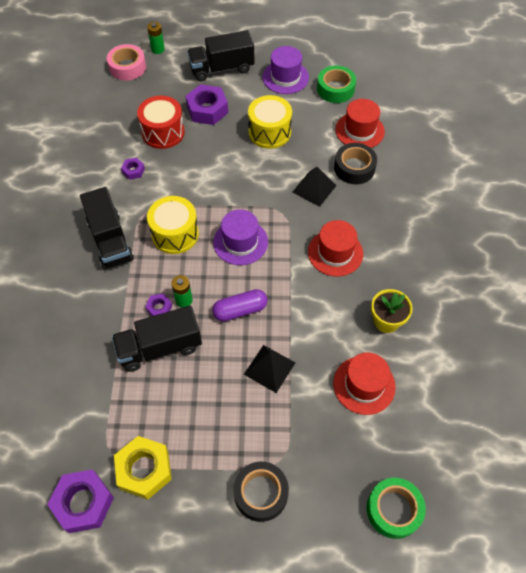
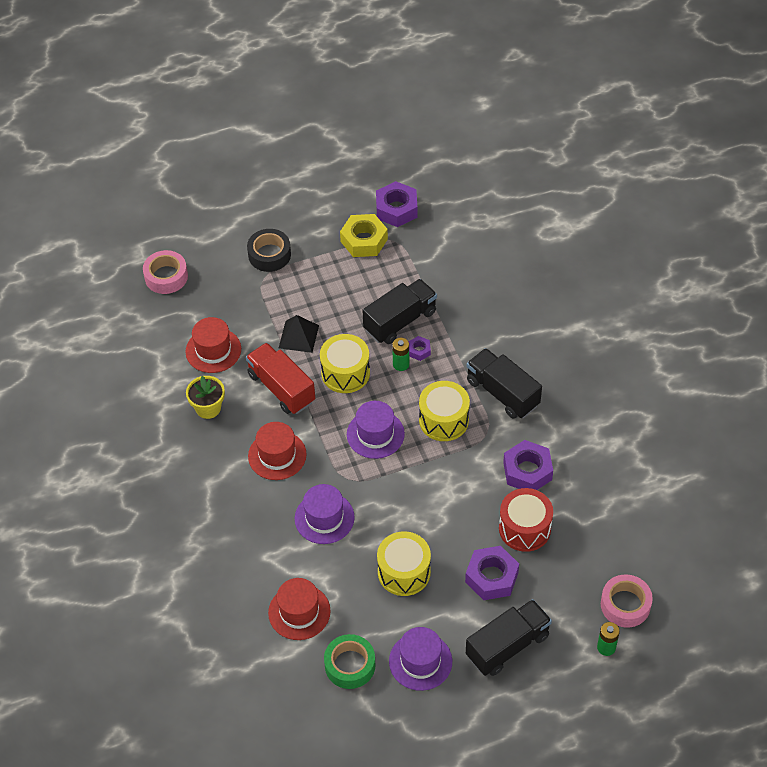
camera: 160 degrees right, 5 degrees down
(133, 171) = (527, 471): purple nut -> purple nut, size x2.00
(240, 310) = (345, 373): purple capsule -> yellow drum
(308, 316) = (281, 388): none -> red truck
(314, 188) = (324, 518): black pyramid -> purple hat
(354, 168) = (289, 558): black tape -> none
(393, 509) = (166, 276): green tape -> pink tape

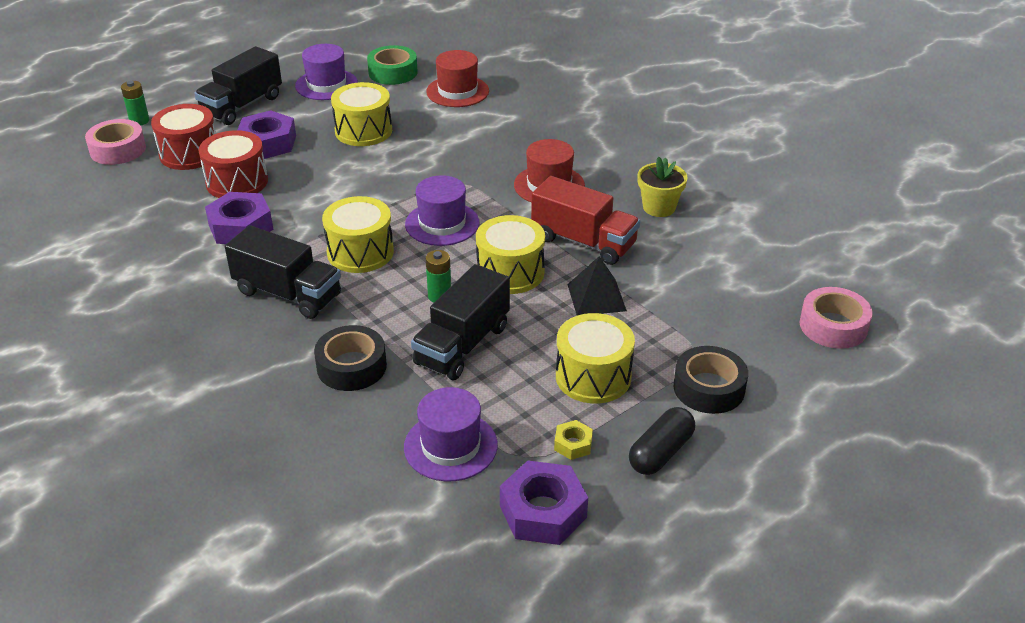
camera: 160 degrees right, 15 degrees down
(213, 350) = (697, 260): red hat -> none
(319, 224) = (660, 452): none -> black capsule
(324, 518) = (467, 150): purple hat -> purple hat (450, 446)
(331, 279) = (593, 376): none -> yellow drum
(364, 240) = (573, 444): yellow nut -> yellow nut, size x0.50
(419, 350) = (420, 316): purple nut -> none
(473, 322) = (351, 366): none -> black tape
(562, 581) = (189, 153): none -> red drum

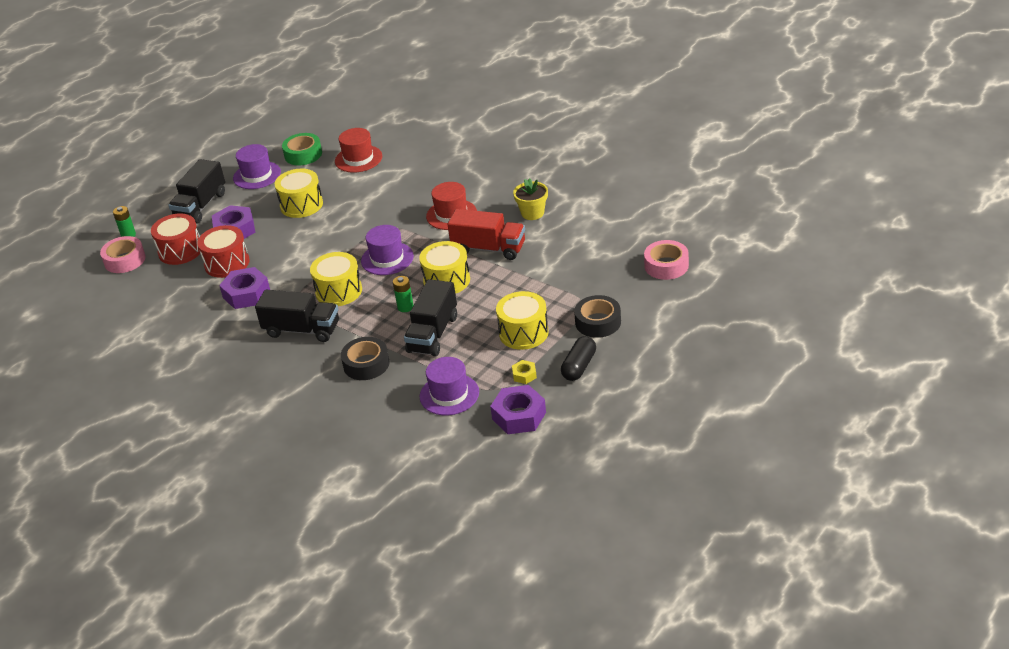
camera: 10 degrees left, 0 degrees up
(596, 297) = (509, 283): black pyramid -> none

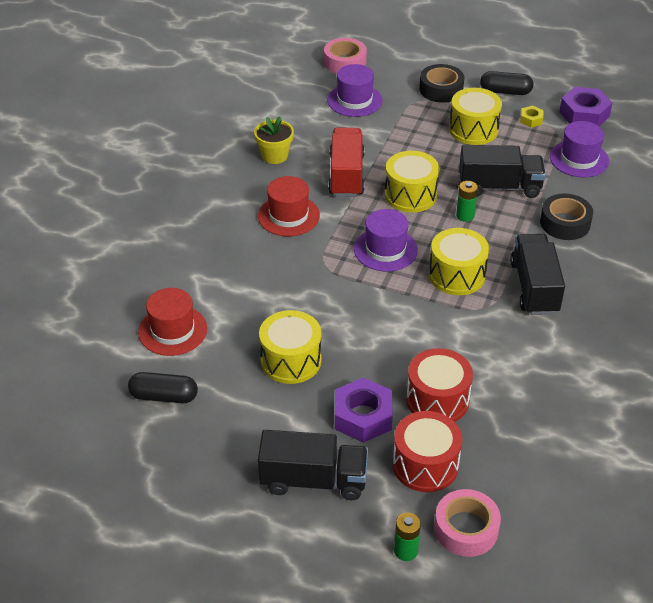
camera: 110 degrees left, 5 degrees up
(246, 294) = (491, 358): purple nut -> none
(257, 175) = (224, 436): purple hat -> purple hat (354, 100)
(303, 154) = (164, 396): green tape -> black capsule

